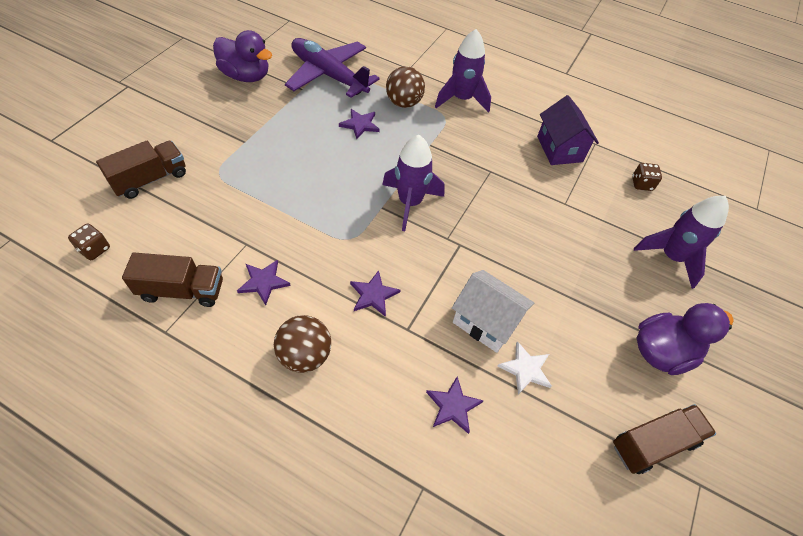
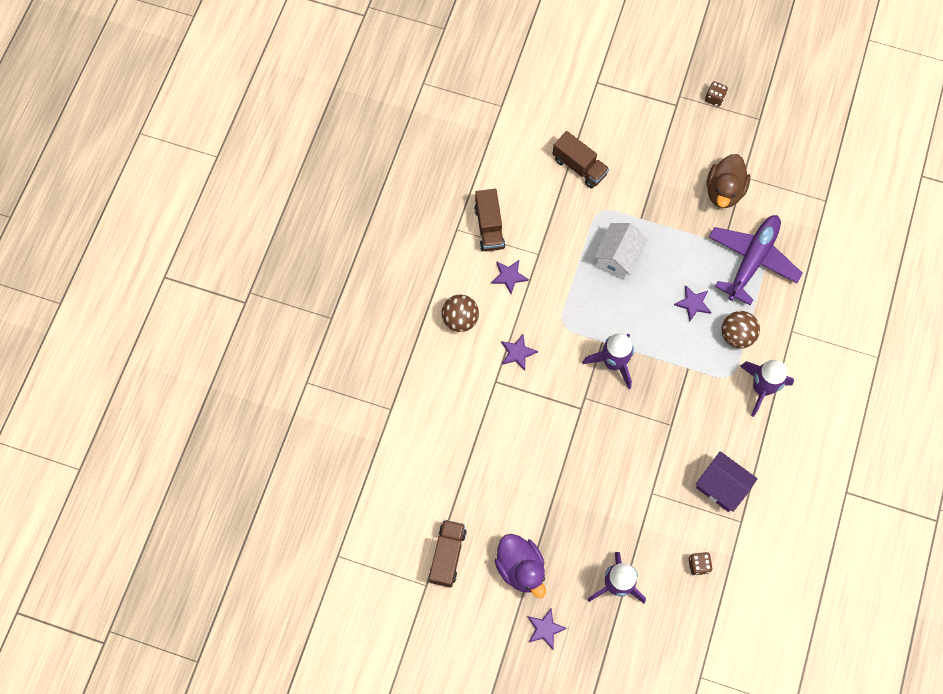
camera: 85 degrees right, 15 degrees up
(94, 249) = (507, 160): brown dice -> brown dice (714, 98)
(246, 76) = (724, 191): purple duck -> brown duck
(453, 406) = (445, 420): purple star -> purple star (545, 629)
(485, 322) = (514, 435): white house -> white house (617, 258)
(525, 369) = (483, 467): white star -> none
(559, 149) = (721, 487): purple house -> purple house turned 60 degrees clockwise
(653, 443) = (447, 556): brown truck -> brown truck turned 135 degrees counterclockwise

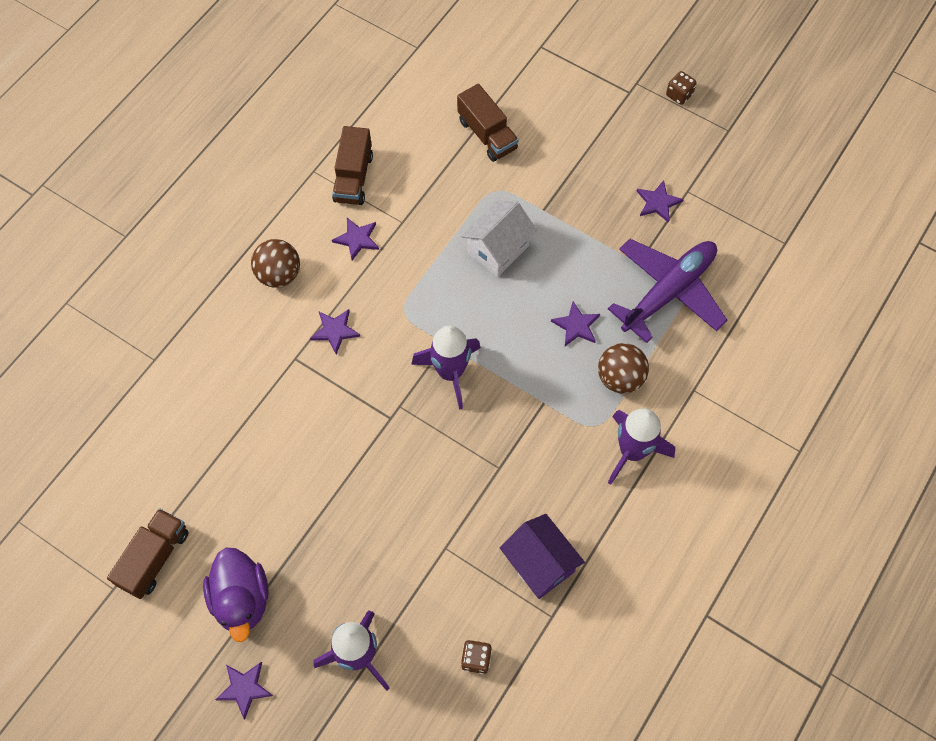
camera: 15 degrees right, 5 degrees down
(724, 191) = (658, 202): brown duck -> purple star

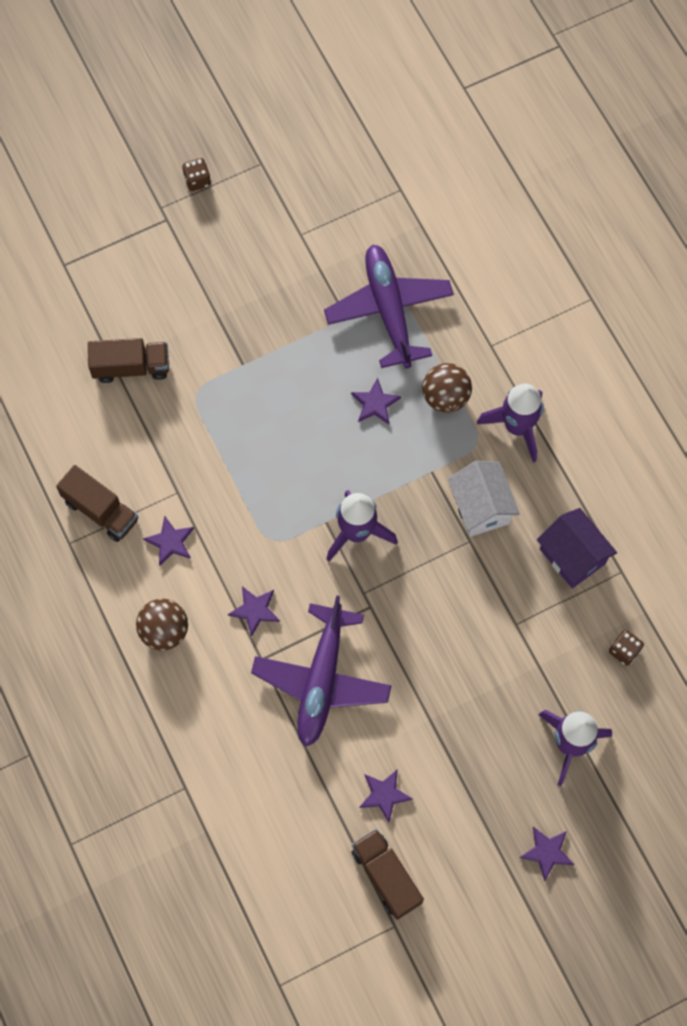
camera: 60 degrees left, 5 degrees up
(241, 599) = (467, 817): purple duck -> none
(302, 414) = (321, 680): none -> purple plane
(498, 249) = (259, 425): white house -> white house (480, 507)
(539, 564) = (572, 556): purple house -> purple house turned 60 degrees clockwise
(658, 202) = (296, 265): purple star -> purple star (384, 795)

